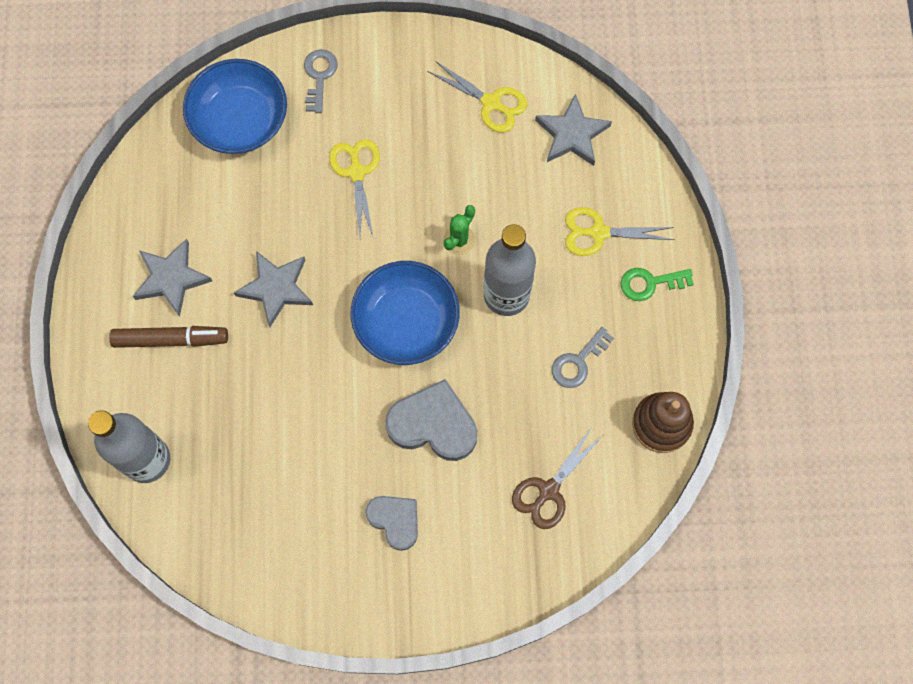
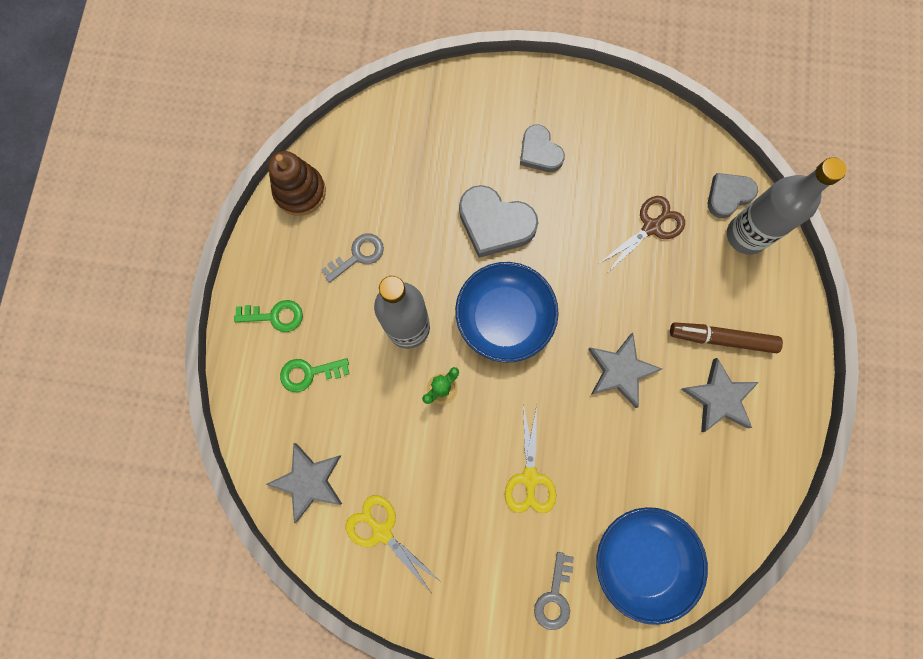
camera: 170 degrees left, 5 degrees up
(169, 504) = (728, 196): none -> grey heart
(548, 490) = (408, 154): brown scissors -> brown scissors (651, 227)
(598, 232) = (309, 373): yellow scissors -> green key

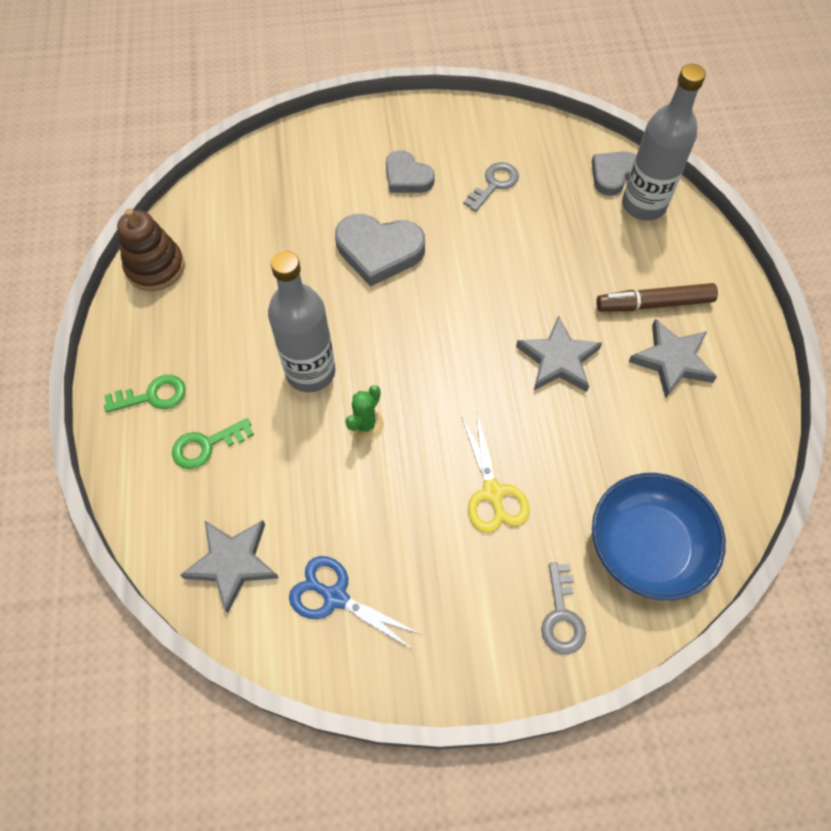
camera: 15 degrees left, 15 degrees down
(358, 256) = (235, 314): grey key -> grey key (494, 184)
(382, 531) = (335, 597): yellow scissors -> blue scissors
(504, 318) = (415, 337): blue bowl -> none
(651, 227) = (544, 218): brown scissors -> none

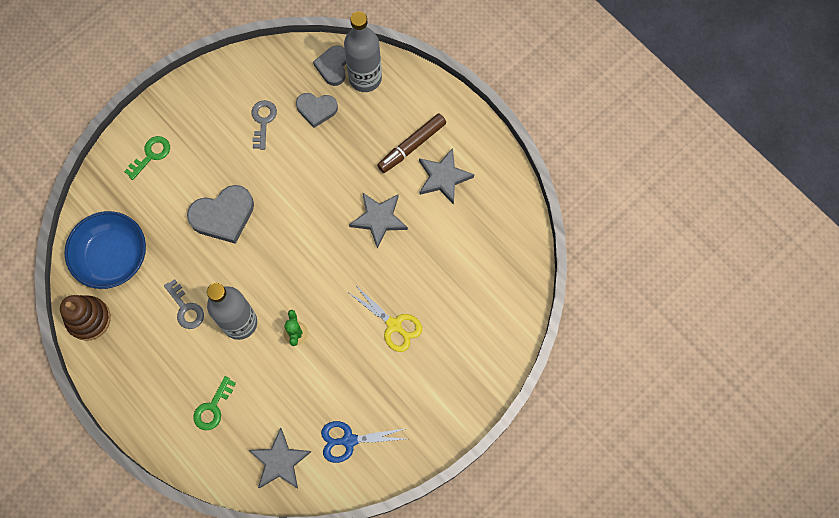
camera: 35 degrees left, 10 degrees up
(152, 396) = (156, 400): green key -> green key (151, 155)
(407, 177) = (203, 150): grey heart -> grey heart (316, 109)
(561, 615) = (472, 368): grey key -> grey key (185, 308)
(647, 546) = (494, 300): blue bowl -> blue bowl (112, 256)

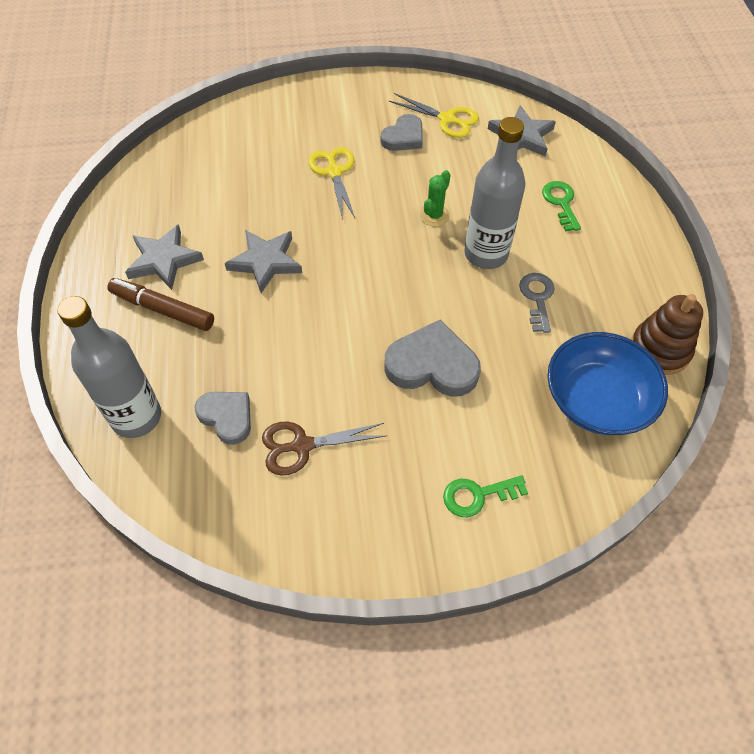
camera: 145 degrees left, 15 degrees down
(213, 408) = (561, 203): green key -> green key turned 75 degrees counterclockwise
(263, 121) = (302, 445): grey key -> brown scissors
(333, 67) = (159, 458): grey heart -> grey heart (403, 137)
(349, 440) = (447, 119): blue scissors -> yellow scissors
(411, 146) = (163, 309): brown marker -> brown marker turned 150 degrees counterclockwise

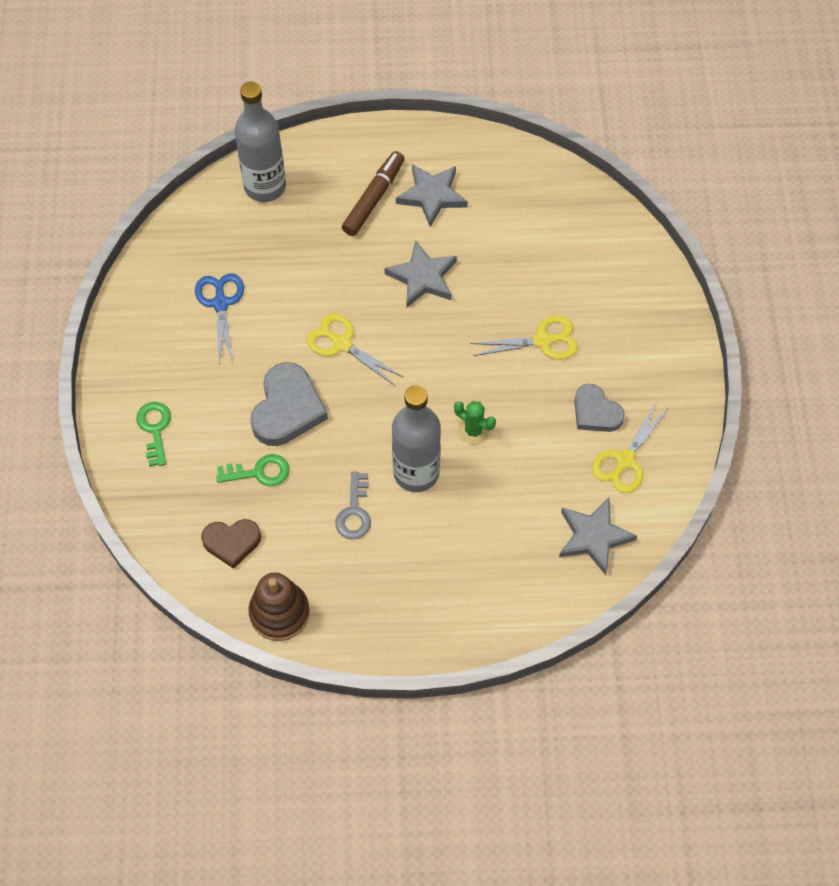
camera: 95 degrees right, 5 degrees up
(227, 417) = (255, 249): grey heart -> none
(302, 445) = (221, 303): brown scissors -> blue scissors
(348, 323) = (342, 344): none -> yellow scissors
(537, 298) = (354, 512): grey key -> grey key turned 90 degrees clockwise
(561, 203) = (484, 560): green key -> green key (259, 472)
(597, 400) = (232, 542): blue bowl -> brown heart

